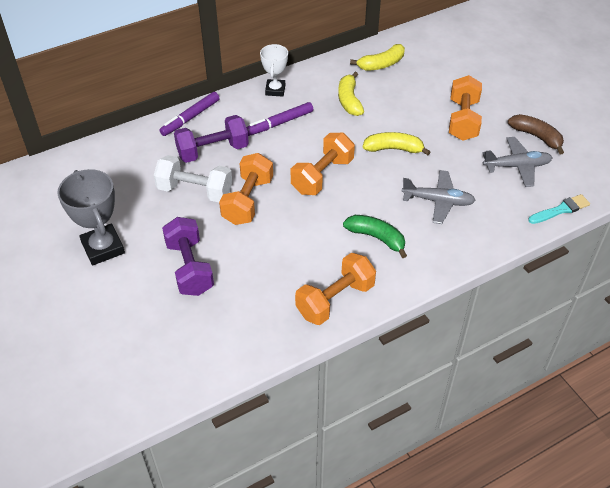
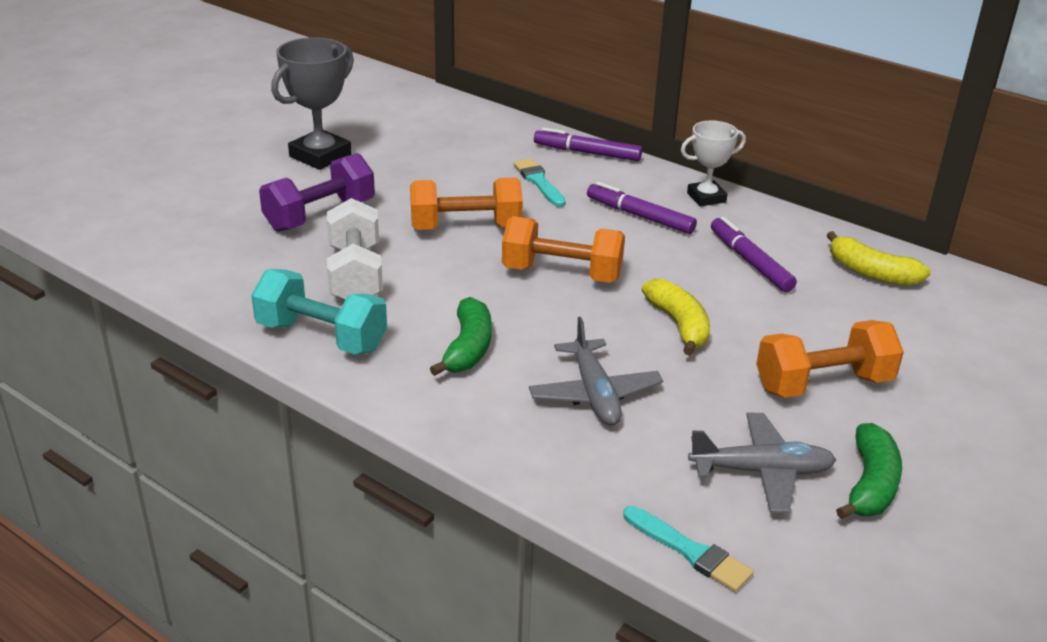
camera: 65 degrees right, 15 degrees down
(195, 191) = (455, 187): white dumbbell -> white dumbbell (355, 275)
(213, 151) = (539, 182): purple dumbbell -> turquoise brush
(335, 300) = (322, 336): orange dumbbell -> turquoise dumbbell
(349, 100) = (750, 262): yellow banana -> purple marker
(517, 166) = (761, 471): grey plane -> grey plane turned 60 degrees counterclockwise
(536, 137) = (870, 484): brown banana -> green banana

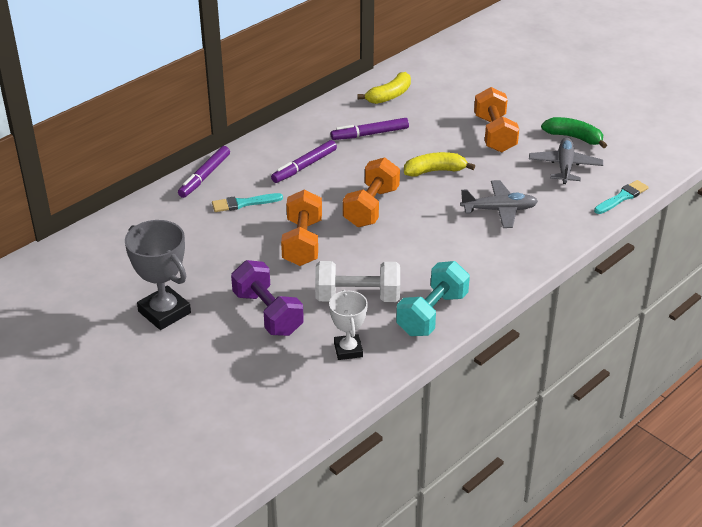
camera: 80 degrees left, 5 degrees up
(468, 348) = (450, 252): green banana -> none
(706, 197) = (286, 136): white trophy -> white trophy (348, 350)

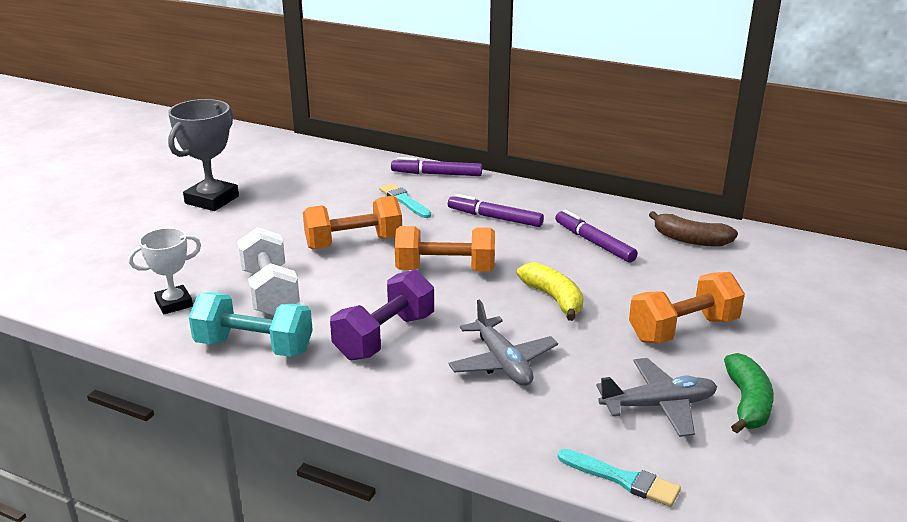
camera: 70 degrees right, 10 degrees down
(267, 313) = (225, 248): purple dumbbell -> purple dumbbell (385, 337)
(389, 96) = (690, 240): yellow banana -> brown banana

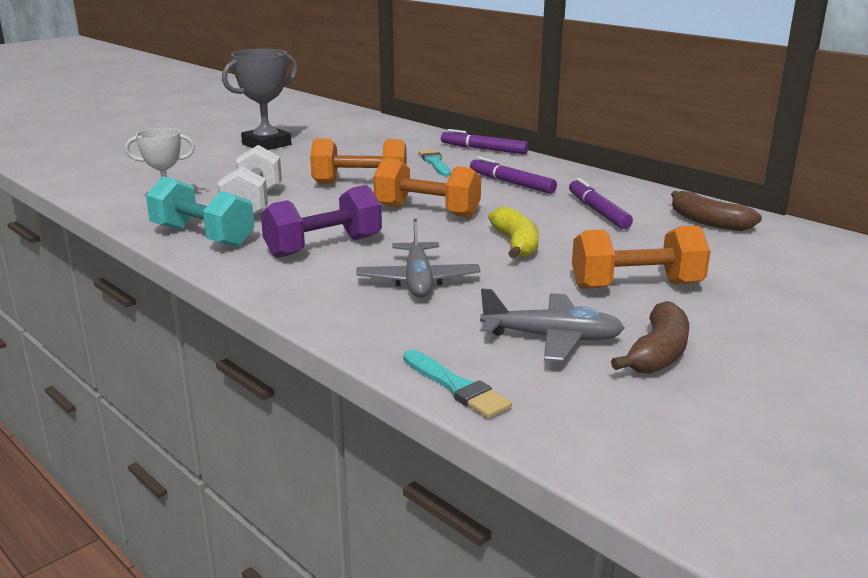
camera: 20 degrees right, 5 degrees down
(747, 403) = (658, 353): green banana -> brown banana

